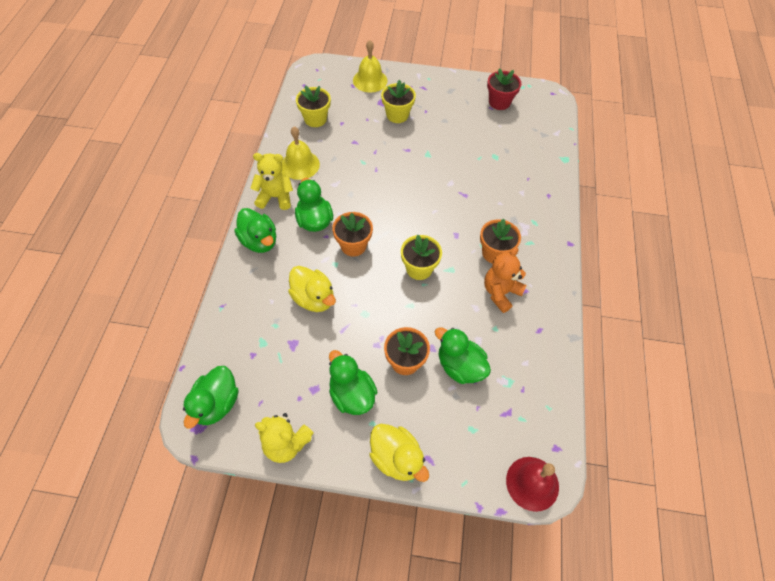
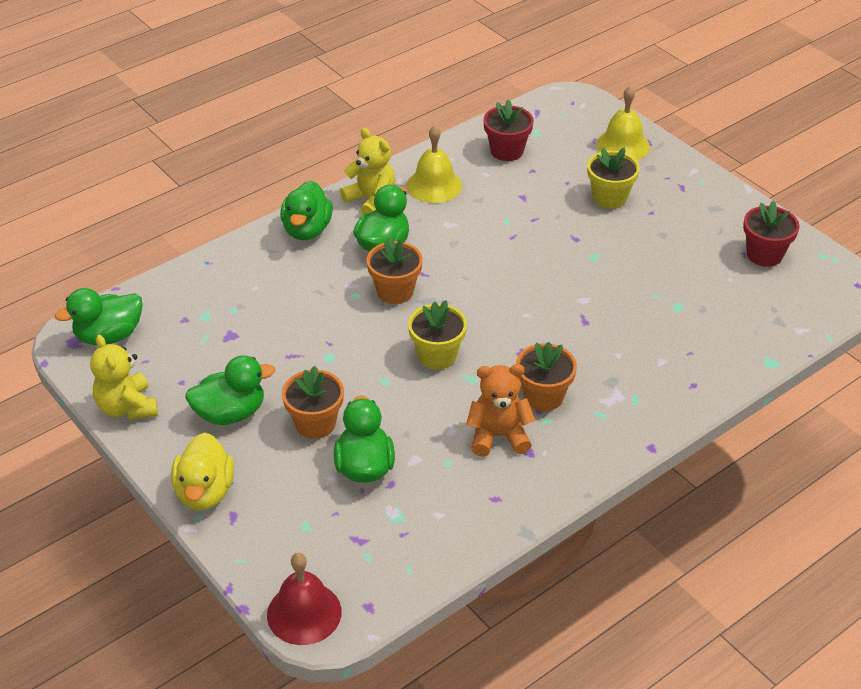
camera: 45 degrees right, 15 degrees down
(313, 298) = (296, 311): yellow duck -> none
(315, 119) = (507, 151): yellow flower pot -> red flower pot
(352, 394) = (230, 413): green duck -> green duck turned 60 degrees clockwise

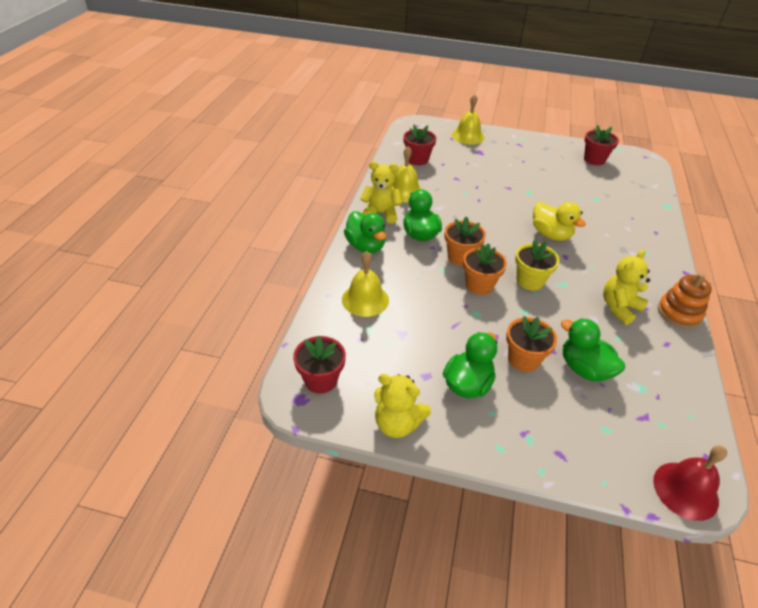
camera: 40 degrees left, 0 degrees up
(109, 336) = (321, 380): green duck -> red flower pot
(205, 492) = (523, 450): yellow duck -> yellow duck (551, 234)
(237, 285) = (365, 299): none -> yellow bell
(498, 436) = (619, 308): orange teddy bear -> yellow teddy bear
(543, 396) = (607, 274): orange flower pot -> orange flower pot (479, 285)
(563, 480) = (679, 313): none -> orange stacking toy
(609, 198) = (496, 162): yellow flower pot -> none

